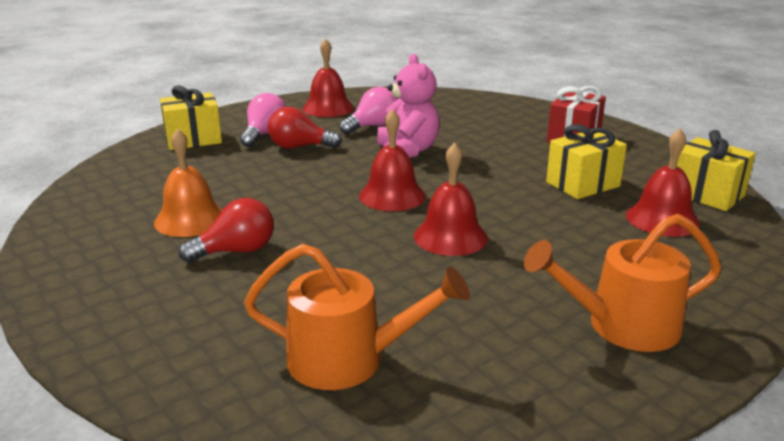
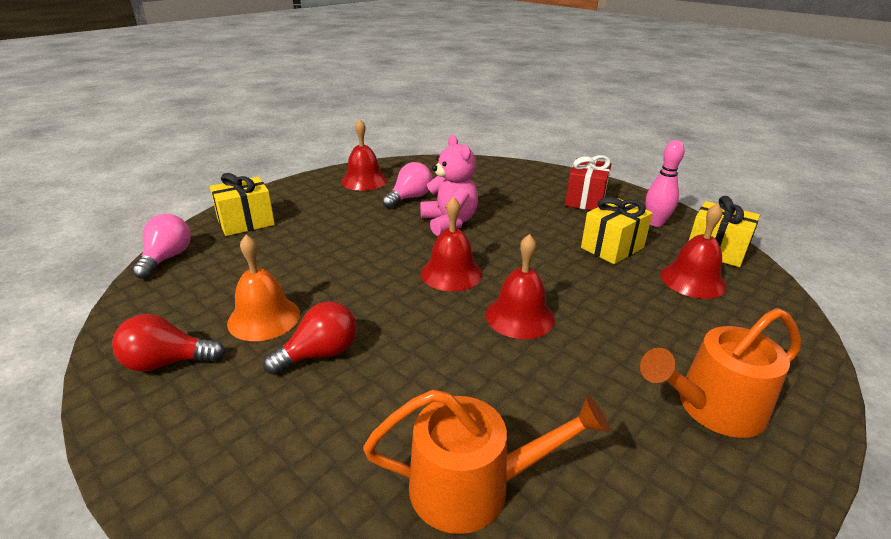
camera: 10 degrees left, 5 degrees up
(264, 134) = (313, 213): pink light bulb -> pink light bulb (167, 258)
(299, 147) = (349, 224): red light bulb -> red light bulb (167, 362)
(647, 164) = (655, 223): none -> pink bowling pin

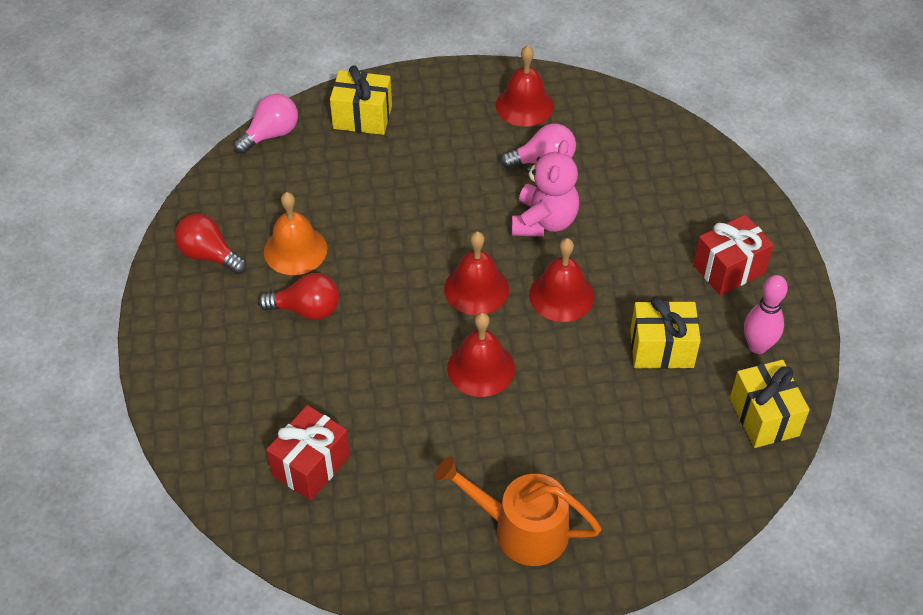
camera: 40 degrees right, 20 degrees up
(473, 486) = (311, 465): orange watering can -> red gift
(693, 280) = (683, 430): red bell -> red bell (561, 295)

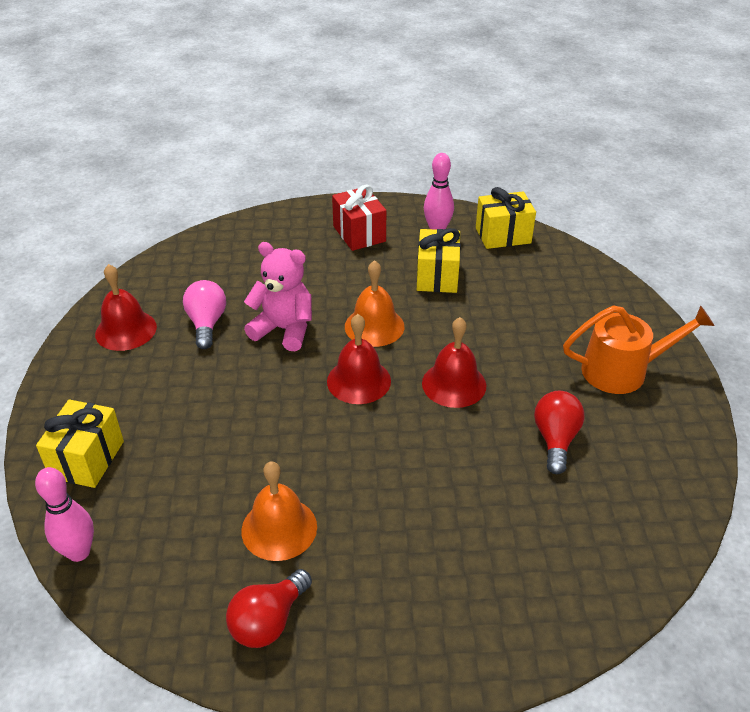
camera: 85 degrees left, 10 degrees down
(271, 134) = (79, 552): pink light bulb -> pink bowling pin
(306, 309) = (369, 518): red light bulb -> red light bulb (555, 440)
(311, 465) = (574, 518): red gift -> none
(521, 529) = (622, 371): orange watering can -> orange watering can turned 120 degrees counterclockwise
(561, 295) = (374, 326): red bell -> orange bell

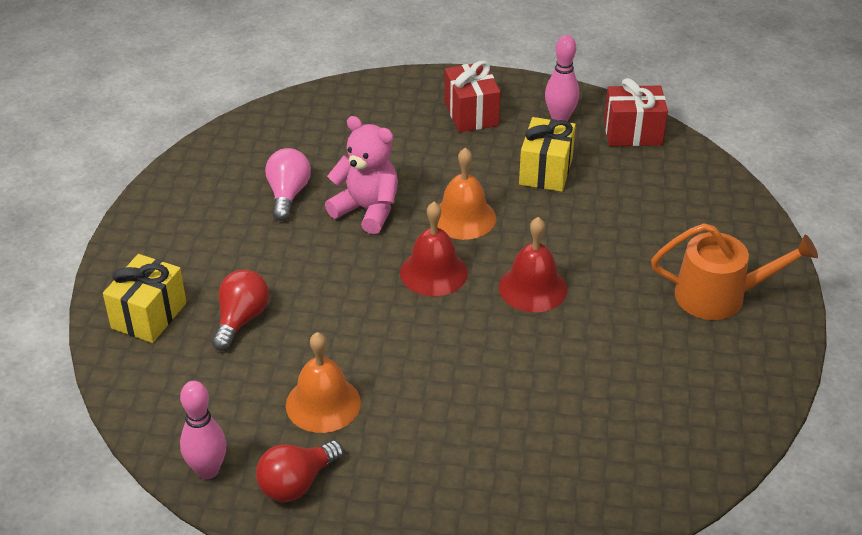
camera: 10 degrees right, 0 degrees up
(79, 552) = (130, 399): pink bowling pin -> pink bowling pin (208, 470)
(126, 330) = (204, 192): red bell -> none
(503, 235) = (633, 133): yellow gift -> red gift
(555, 440) = (624, 357): red light bulb -> red light bulb (241, 319)

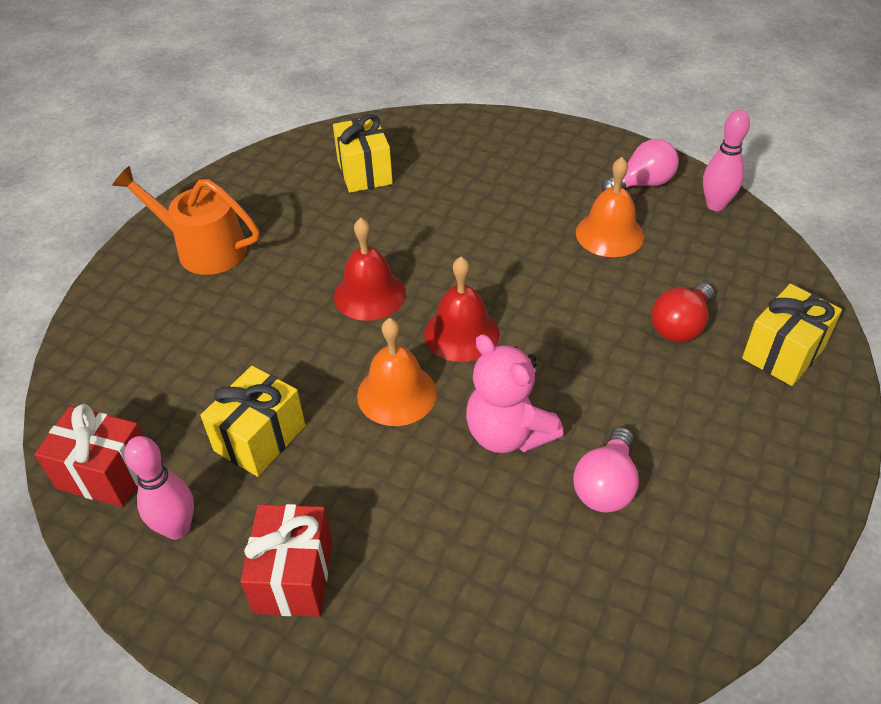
camera: 160 degrees left, 5 degrees up
(297, 483) = (642, 184): red light bulb -> pink light bulb
(628, 424) = (364, 172): none -> yellow gift

